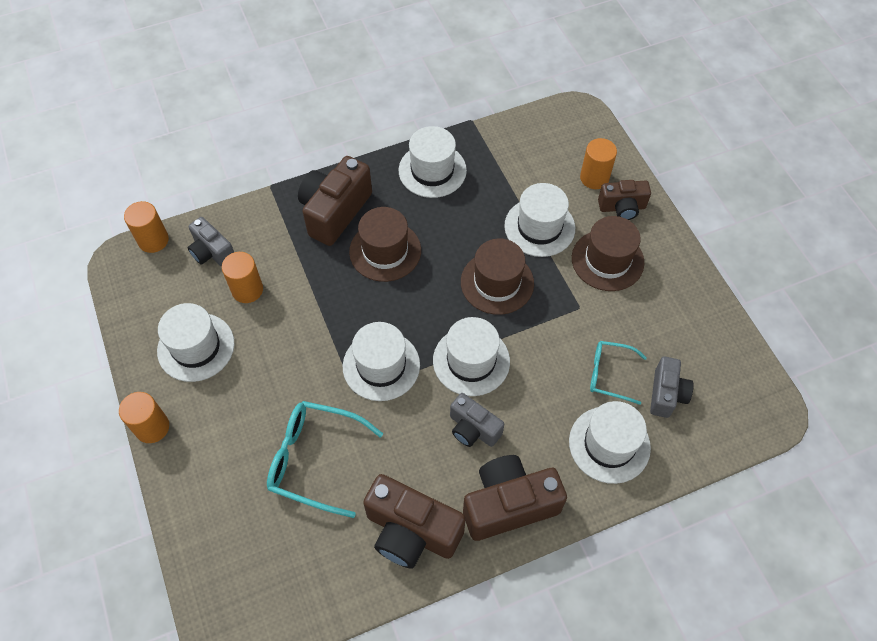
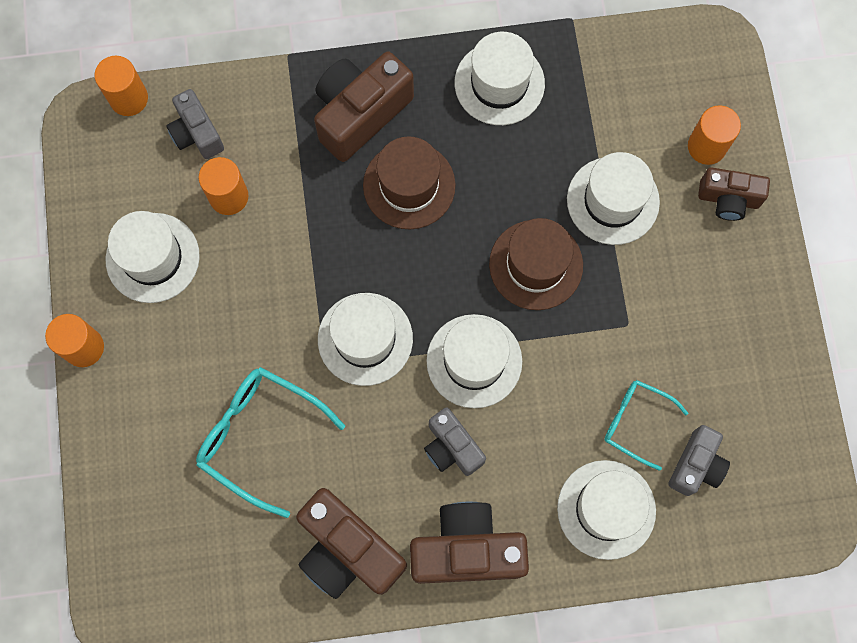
camera: 15 degrees right, 15 degrees up
(607, 260) = (684, 269): brown hat -> none

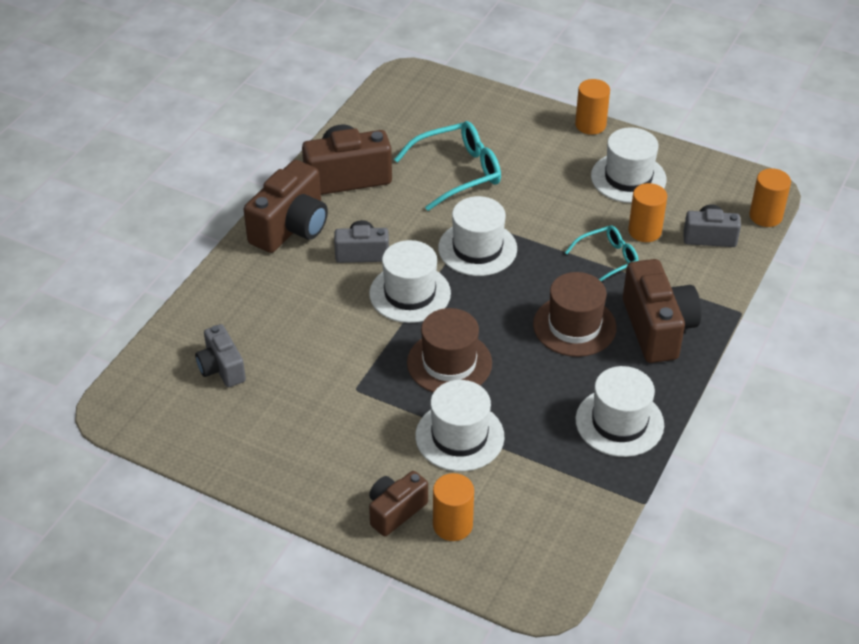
camera: 125 degrees right, 30 degrees down
(606, 509) = (244, 305): white hat -> none
(636, 422) = (283, 353): turquoise glasses -> turquoise glasses (607, 259)

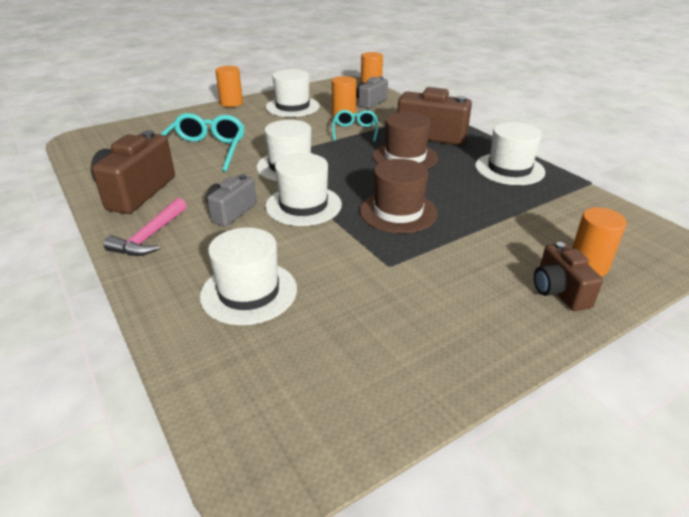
camera: 60 degrees left, 10 degrees down
(221, 368) = (283, 344): grey camera -> none
(291, 227) = (150, 237): brown camera -> pink hammer
(459, 436) = (484, 232): white hat -> white hat (249, 292)

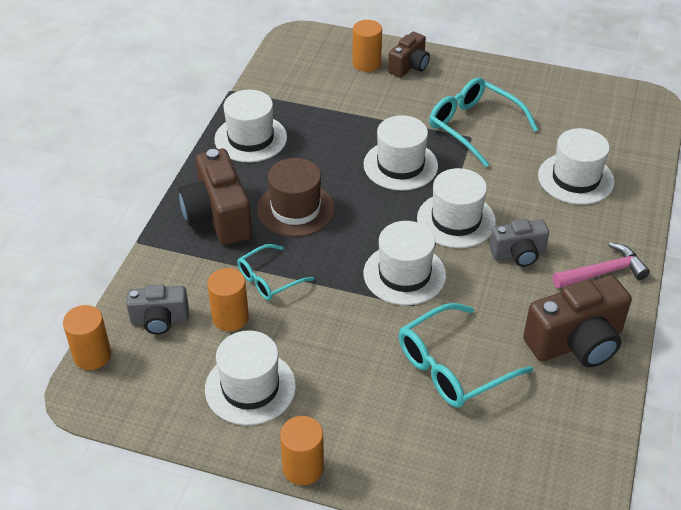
camera: 130 degrees left, 10 degrees up
(398, 212) = (400, 165): brown hat -> white hat
(402, 276) = (474, 127): none -> turquoise glasses

